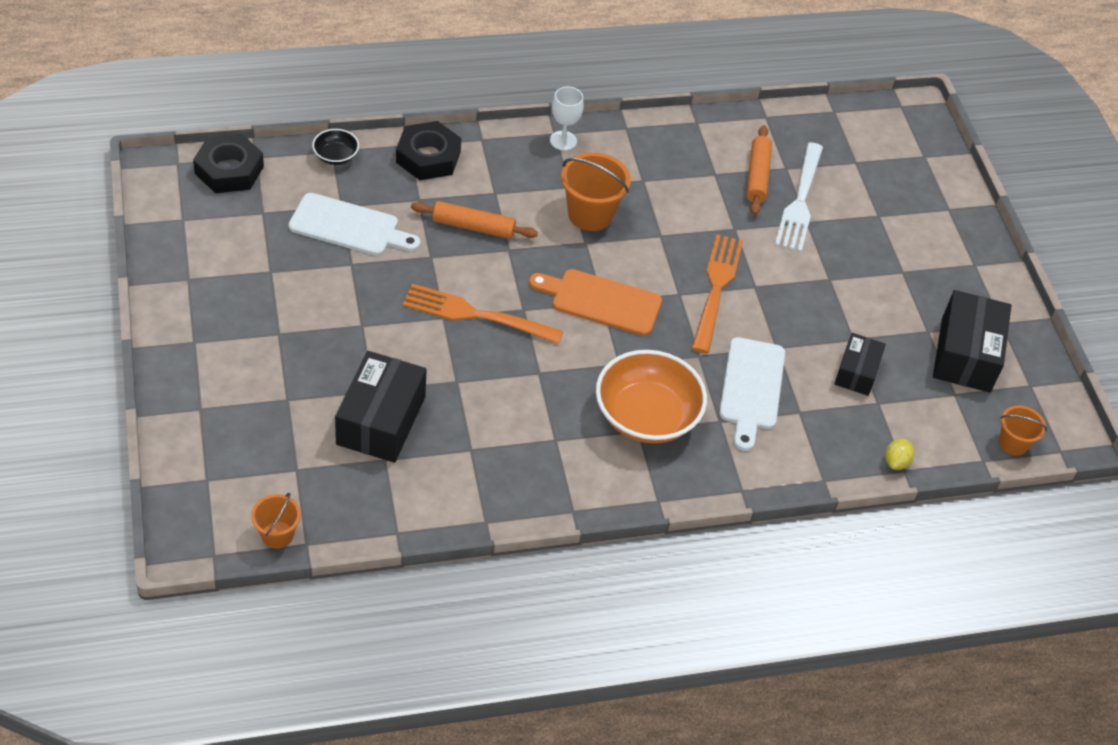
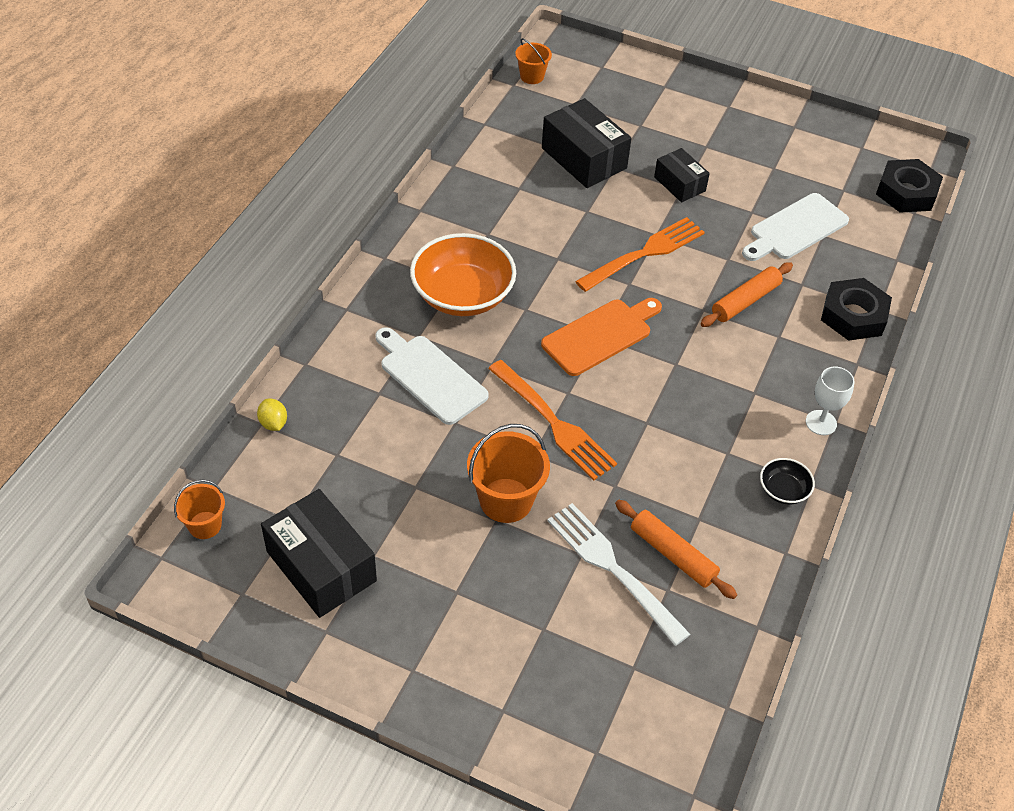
camera: 130 degrees right, 0 degrees up
(336, 156) = (888, 259): black bowl -> black bowl (783, 490)
(590, 214) = (708, 387): orange bucket -> orange bucket (506, 500)
(857, 372) = (380, 462): black box -> black box (679, 184)

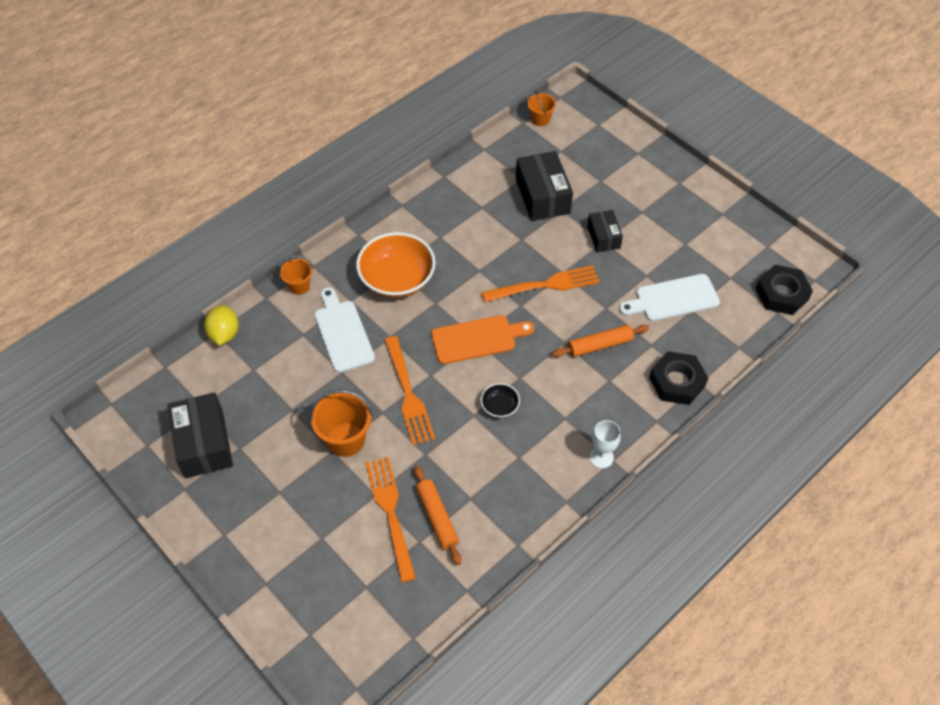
camera: 25 degrees right, 5 degrees up
(205, 525) = (147, 391): orange bucket -> orange bucket (299, 286)
(273, 423) = (224, 334): yellow lemon -> yellow lemon, size x1.62
(613, 568) = (390, 513): white fork -> orange fork
(783, 490) = (543, 498): black bowl -> black bowl (499, 406)

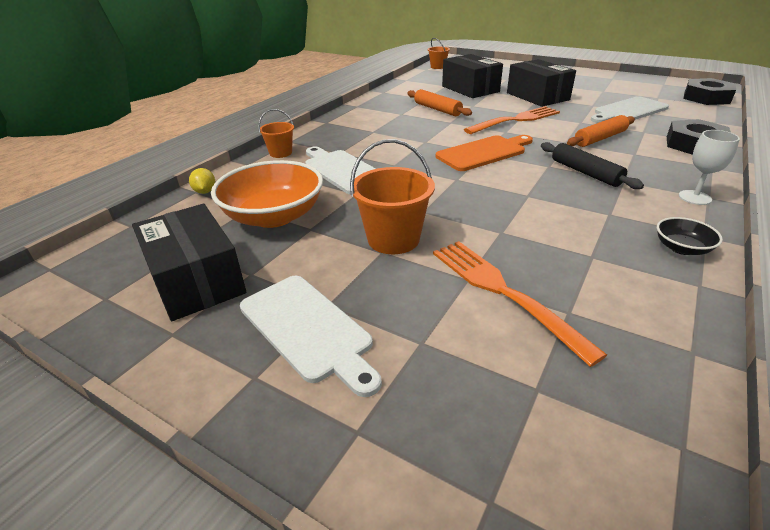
camera: 15 degrees left, 20 degrees down
(224, 334) = (205, 192): yellow lemon -> yellow lemon, size x0.62
(262, 508) = (308, 329): none -> white cutting board
(397, 279) = (378, 136): orange bowl -> orange bowl (274, 216)
(408, 394) = (443, 194): orange fork -> none
(437, 517) = (569, 282): orange rolling pin -> orange rolling pin (437, 109)
(499, 406) = (549, 185): black bowl -> black bowl (681, 248)
(542, 397) = (585, 173): none -> black rolling pin
(603, 237) = (537, 96): black box -> black box, size x1.68

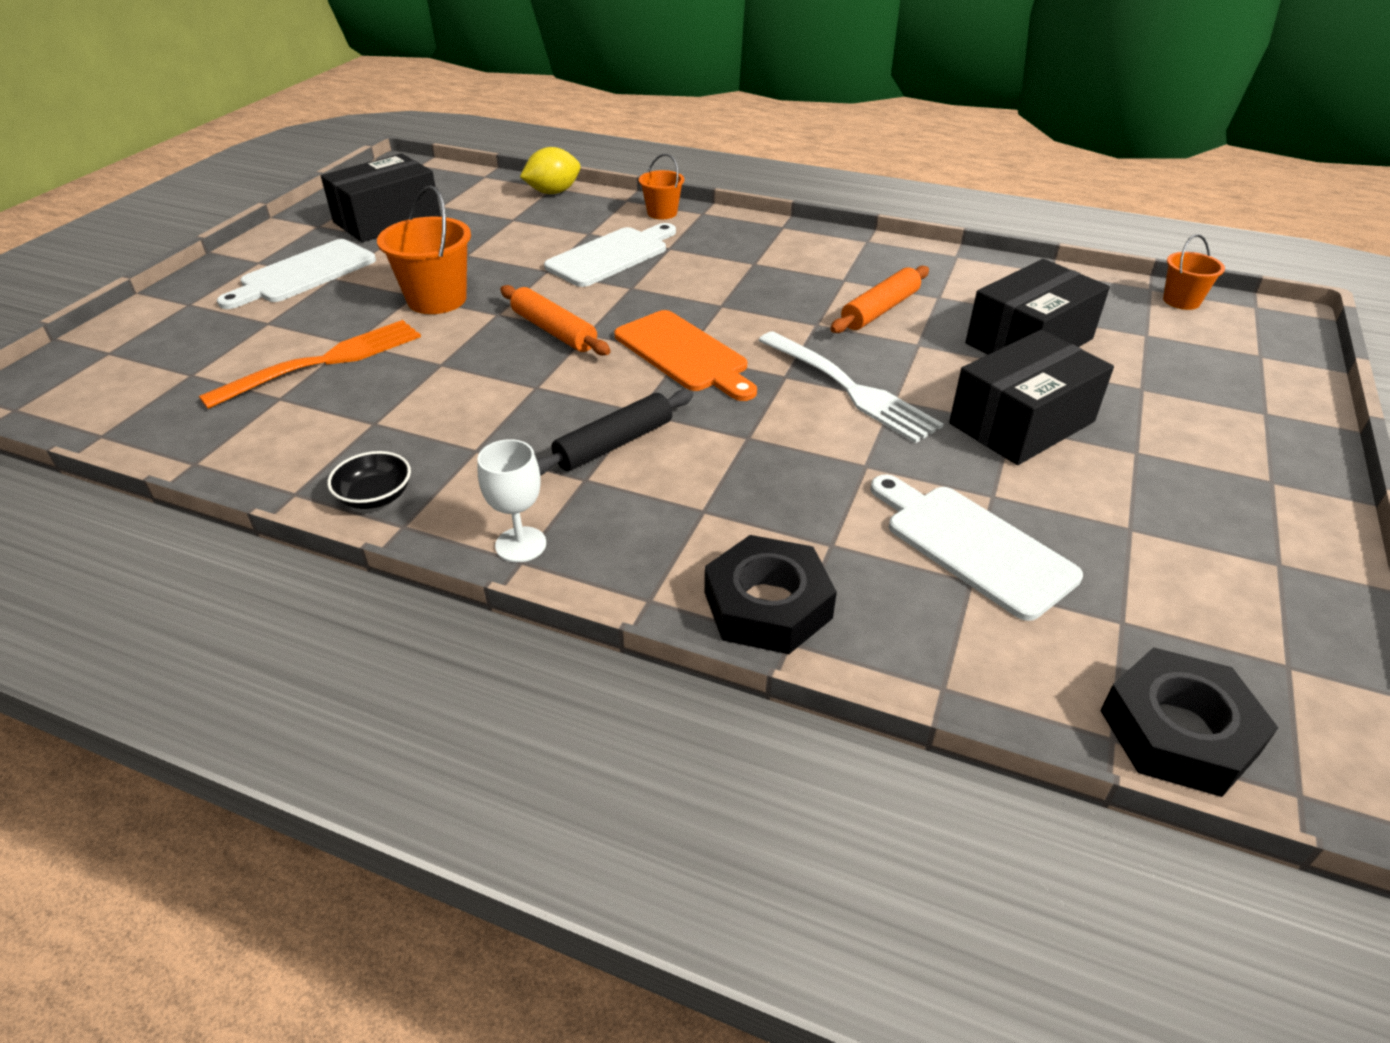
camera: 80 degrees right, 5 degrees up
(205, 192) = (553, 192): yellow lemon -> yellow lemon, size x1.62
(274, 216) = (495, 233): orange bowl -> none
(516, 120) = (850, 389): orange fork -> white fork
(600, 138) = (775, 479): orange rolling pin -> orange rolling pin (554, 331)

